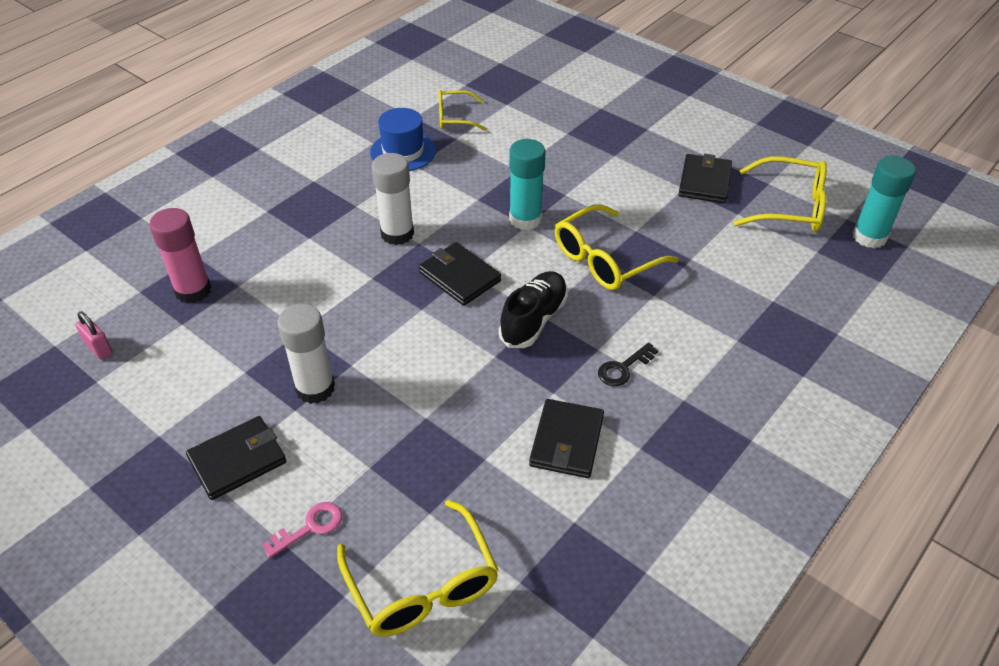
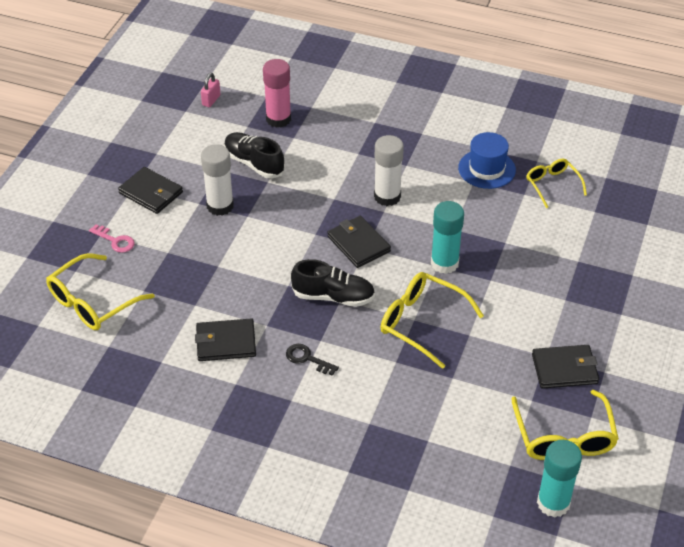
camera: 70 degrees right, 0 degrees up
(259, 334) = (254, 163): none -> black shoe
(459, 276) = (358, 244): black wallet -> black wallet turned 60 degrees counterclockwise

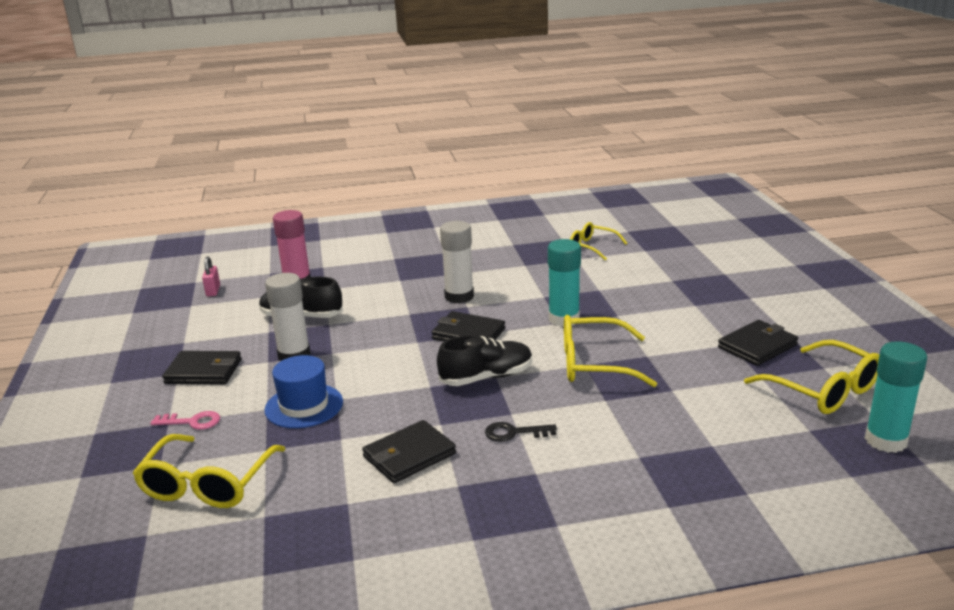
camera: 30 degrees left, 20 degrees down
(486, 169) = (526, 255): blue hat -> blue hat (304, 406)

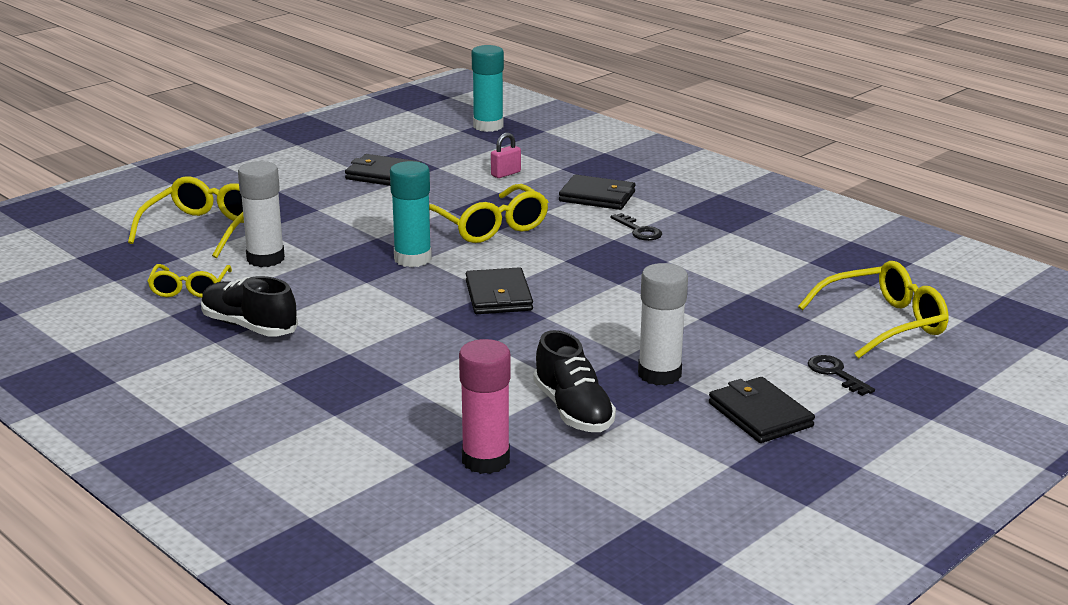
camera: 125 degrees left, 0 degrees up
(192, 422) = (835, 373): pink key -> black key
(213, 291) = (584, 523): pink padlock -> pink padlock (505, 174)
(304, 406) = (731, 329): blue hat -> none
(409, 455) = (725, 259): black wallet -> black wallet (597, 196)
(459, 296) = (414, 328): white glue stick -> white glue stick (265, 259)
(486, 377) = (571, 263): black shoe -> black shoe (249, 326)
(823, 390) = (436, 147): yellow glasses -> yellow glasses (203, 229)

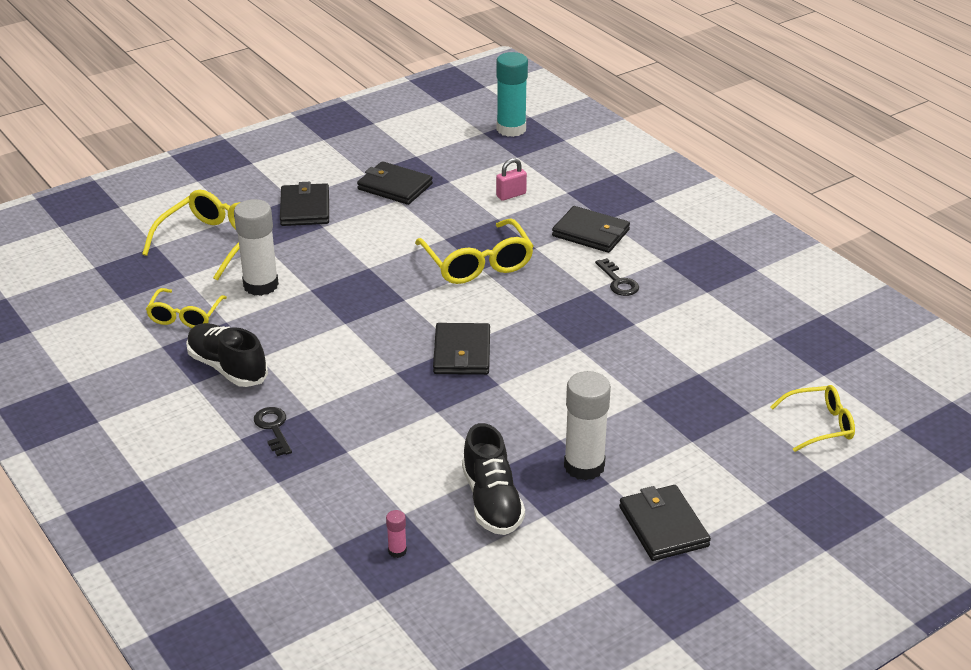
camera: 10 degrees right, 10 degrees up
(294, 197) = (305, 208): none -> black wallet
(412, 259) = (394, 298): turquoise glue stick -> none
(485, 460) = (397, 551): pink glue stick -> pink glue stick, size x0.43
(835, 373) = (751, 484): black key -> black key (273, 428)
(883, 323) = (819, 425): yellow glasses -> yellow glasses, size x0.63

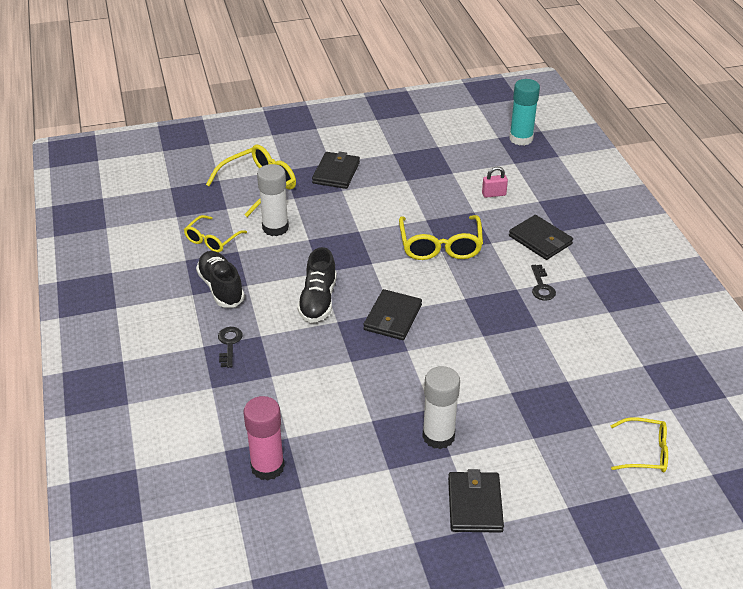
camera: 20 degrees right, 5 degrees up
(395, 186) = (409, 169): black wallet -> none
(397, 551) = (267, 467): pink glue stick -> pink glue stick, size x2.35
(492, 501) = (355, 446): black shoe -> black shoe (318, 300)

